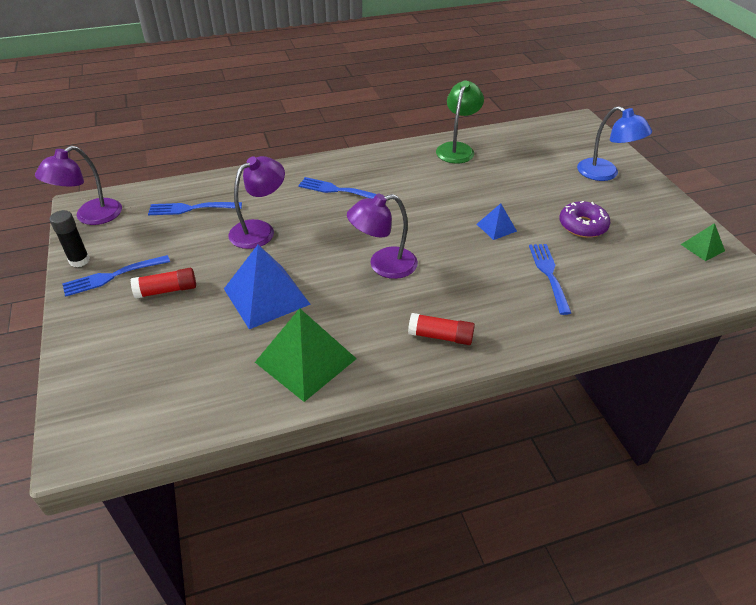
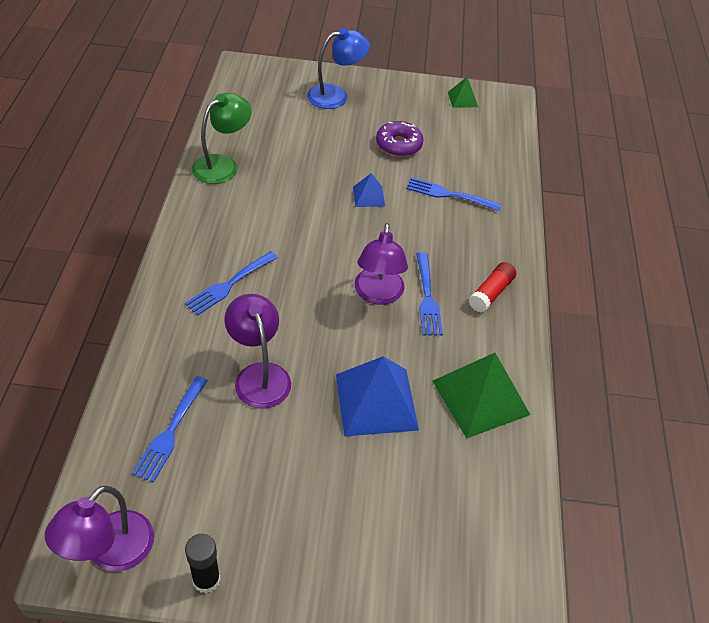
camera: 70 degrees left, 5 degrees up
(91, 217) = (110, 552): purple lamp -> purple lamp turned 60 degrees clockwise
(112, 276) = (261, 544): blue fork -> blue fork (427, 297)
(166, 290) = (319, 491): red glue stick -> none
(457, 149) = (222, 165): green lamp -> green lamp turned 90 degrees clockwise

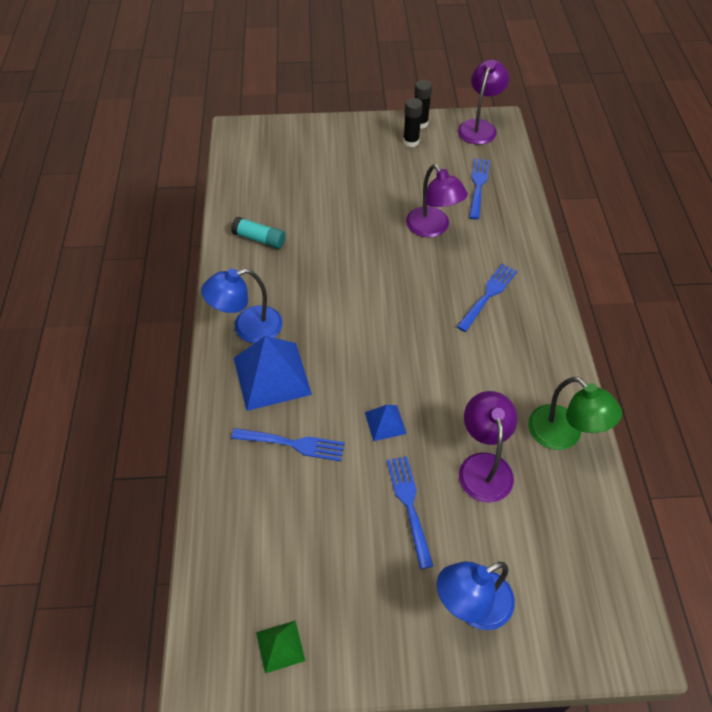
camera: 175 degrees right, 5 degrees up
(222, 165) = (563, 435): green lamp -> green lamp turned 75 degrees counterclockwise
(236, 537) = (411, 142): none -> black glue stick
(376, 402) = (340, 224): blue pyramid -> blue pyramid (272, 375)
(378, 294) = (353, 308): purple lamp -> purple lamp (483, 466)
(398, 145) = (364, 517): purple donut -> none
(427, 297) = (308, 313): blue fork -> blue fork (409, 505)
(480, 397) = (259, 239): green pyramid -> turquoise glue stick
(491, 293) = (248, 328): red glue stick -> blue lamp

